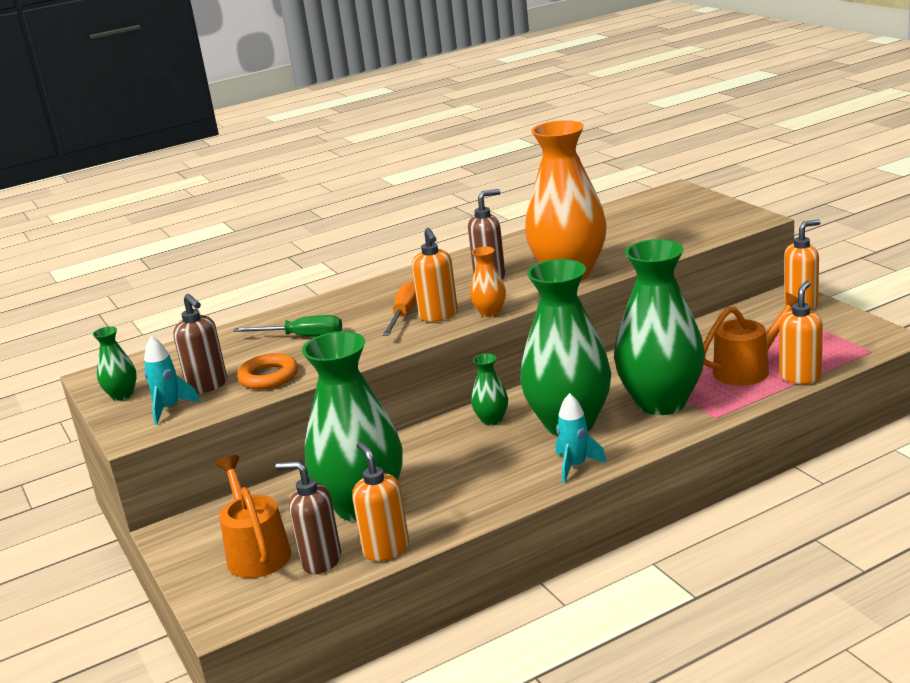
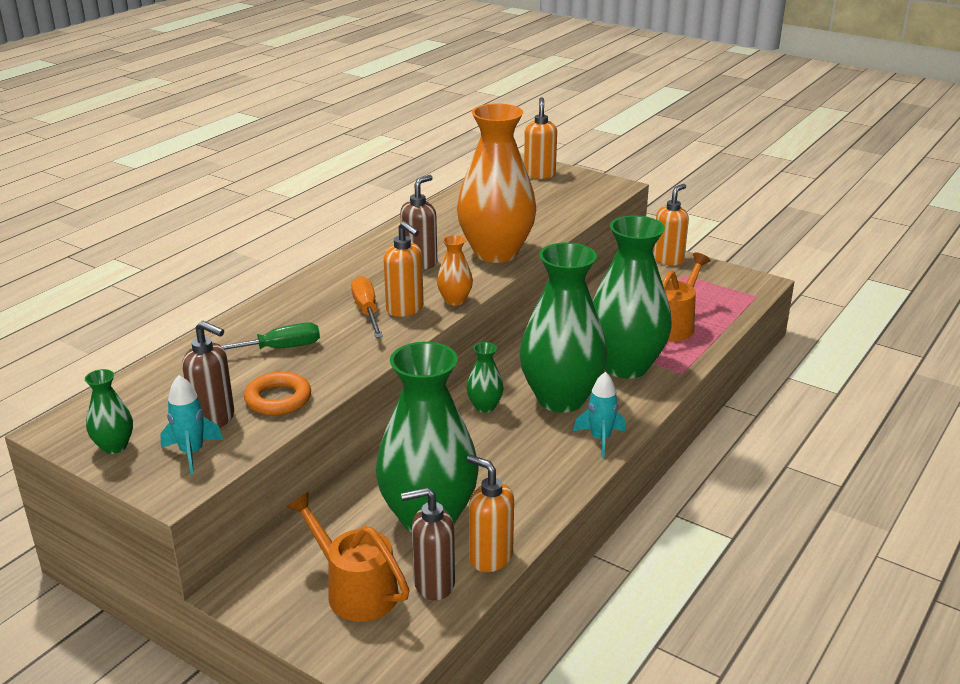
camera: 30 degrees left, 5 degrees up
(800, 377) = (720, 326): orange soap dispenser -> orange soap dispenser (539, 174)

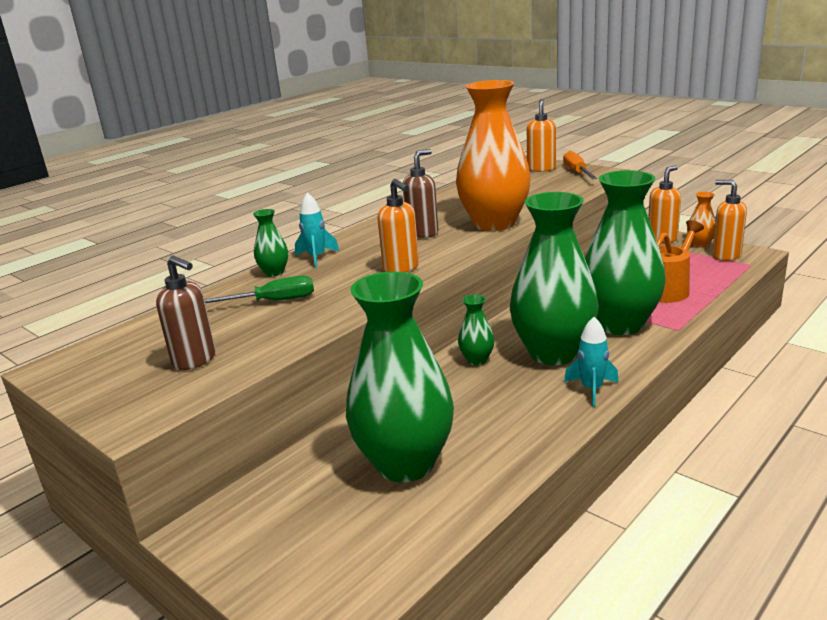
camera: 10 degrees right, 5 degrees down
(114, 446) = (93, 384): green vase -> green vase (274, 272)
(192, 453) = (162, 390): turquoise rocket -> turquoise rocket (317, 257)
(278, 399) = (261, 342): orange ring -> none
(355, 590) = (314, 536): orange watering can -> none
(367, 311) = (365, 270): orange screwdriver -> orange screwdriver (577, 172)
(433, 584) = (399, 533): brown soap dispenser -> none
(455, 300) = (449, 260): orange vase -> orange vase (700, 244)
(490, 558) = (464, 506): orange soap dispenser -> orange soap dispenser (726, 255)

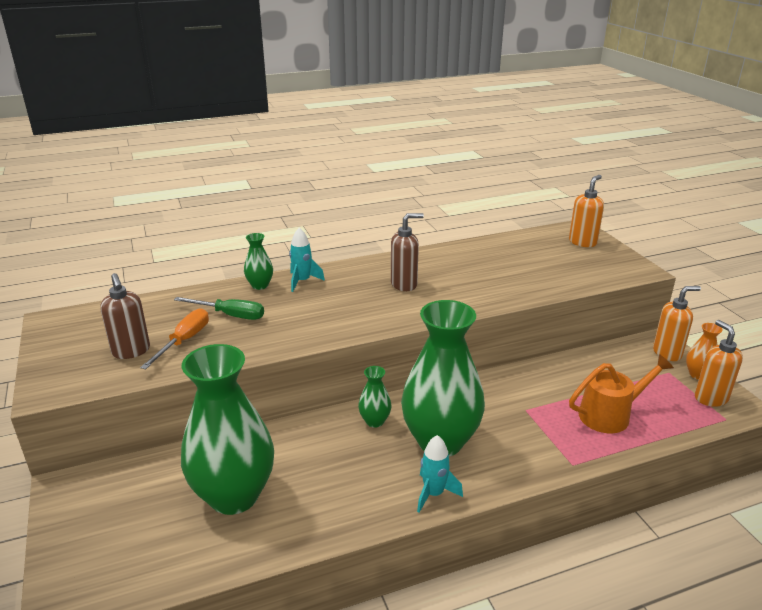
camera: 25 degrees right, 5 degrees up
(401, 268) = (349, 317): orange soap dispenser -> none
(494, 224) = (471, 295): orange vase -> none
(577, 172) = (610, 258): orange screwdriver -> orange screwdriver (184, 341)
(620, 324) = (526, 436): green vase -> none

